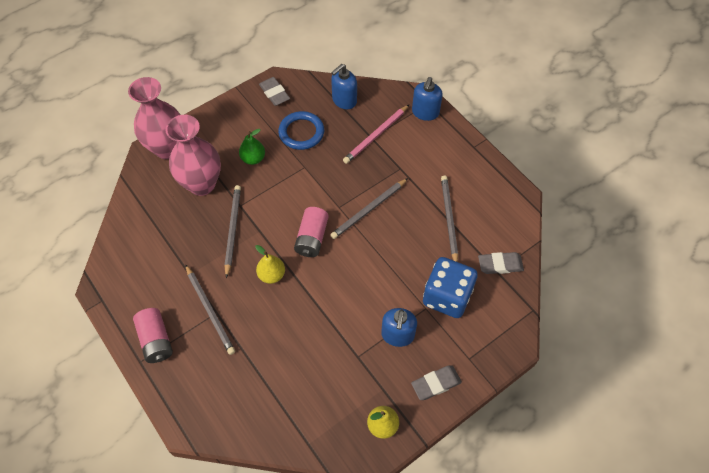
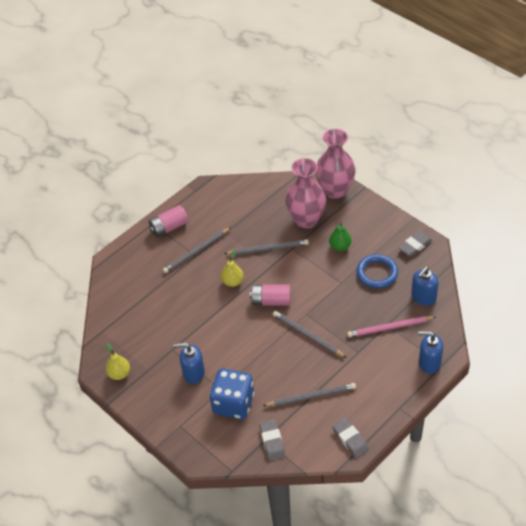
camera: 85 degrees right, 10 degrees down
(344, 100) = (423, 297): blue soap dispenser -> blue soap dispenser turned 90 degrees counterclockwise
(376, 136) = (389, 328): pink pencil -> pink pencil turned 45 degrees counterclockwise
(436, 384) = (155, 405): grey eraser -> grey eraser (350, 439)

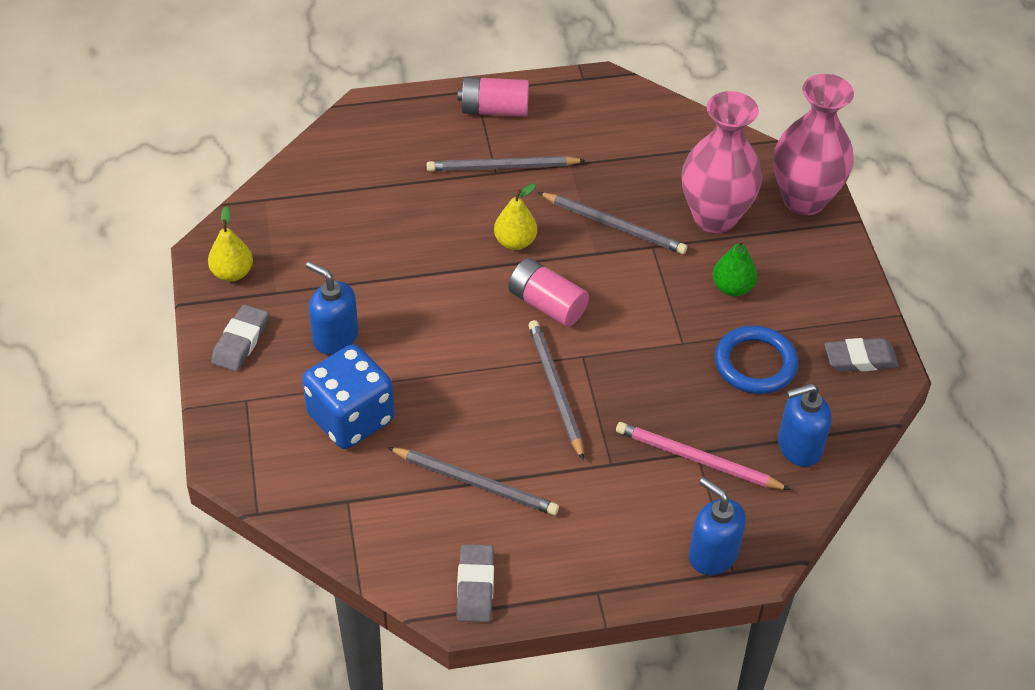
camera: 30 degrees right, 0 degrees up
(272, 441) = (355, 510): grey eraser -> grey eraser (240, 341)

